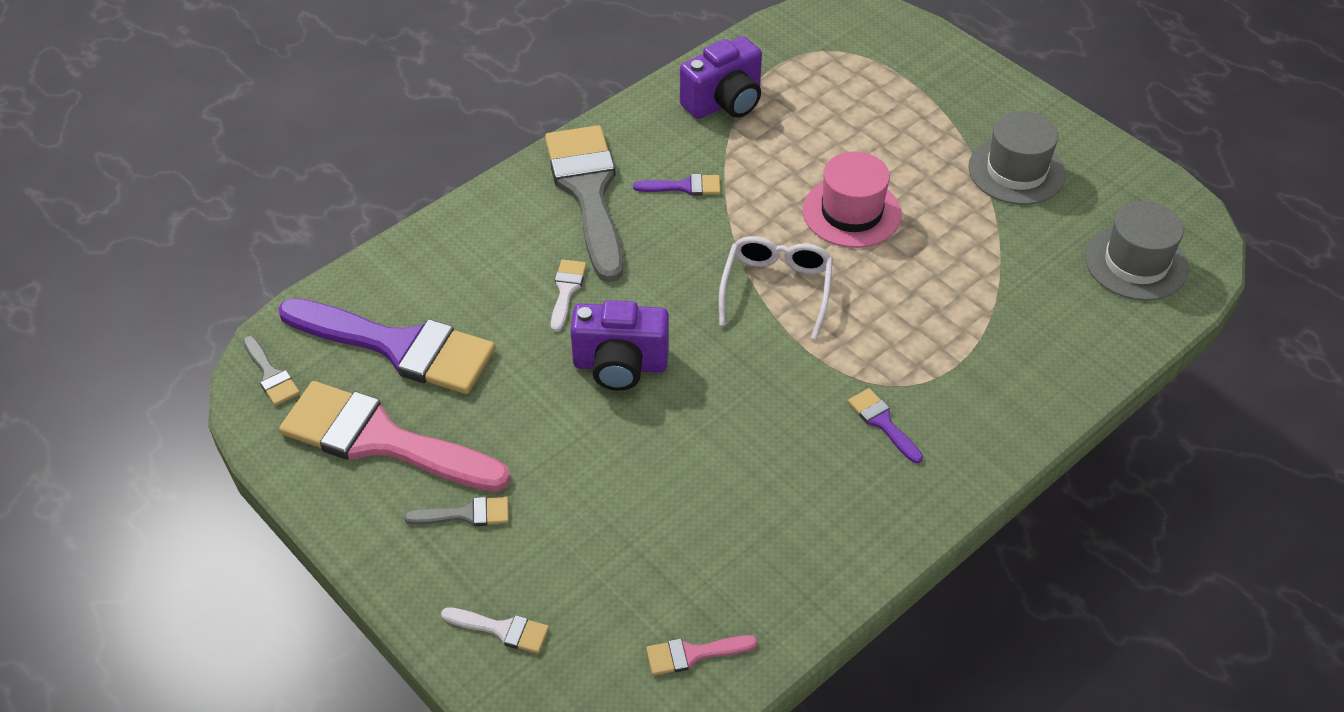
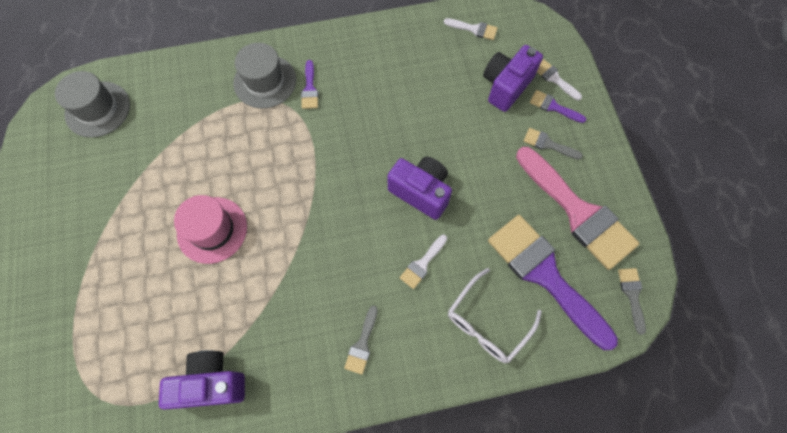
camera: 150 degrees left, 20 degrees up
(579, 575) = (506, 86): none -> purple camera
(588, 192) = (362, 344): grey brush -> grey brush, size x0.42
(684, 186) = (296, 312): purple brush -> purple brush (553, 107)
(693, 654) = (474, 29): pink brush -> white brush
(776, 289) = (300, 197): white glasses -> white glasses (487, 322)
(1016, 171) = (90, 206): grey hat -> grey hat (265, 81)

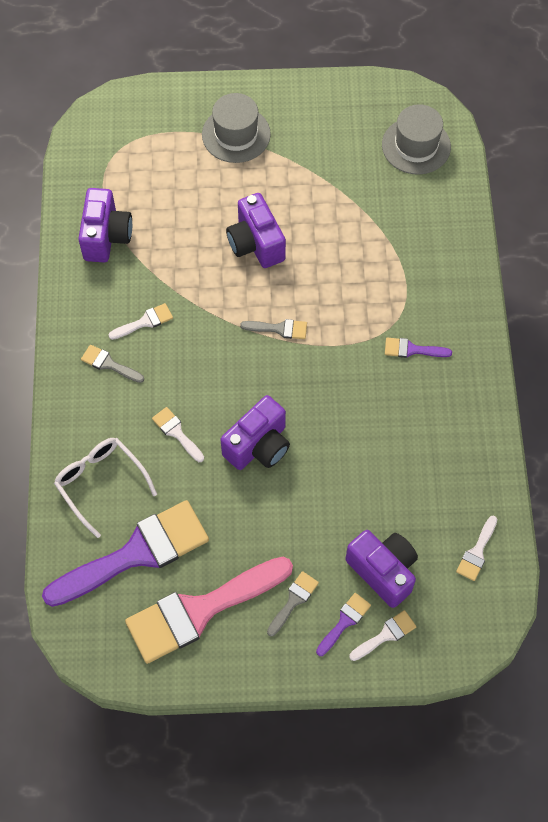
camera: 100 degrees right, 5 degrees down
(212, 230) = (256, 244): pink hat -> purple camera
(265, 81) = (429, 304): grey hat -> grey hat (236, 134)
(310, 318) = (145, 322): none -> white brush
(632, 295) = (93, 640): grey brush -> grey brush (279, 329)

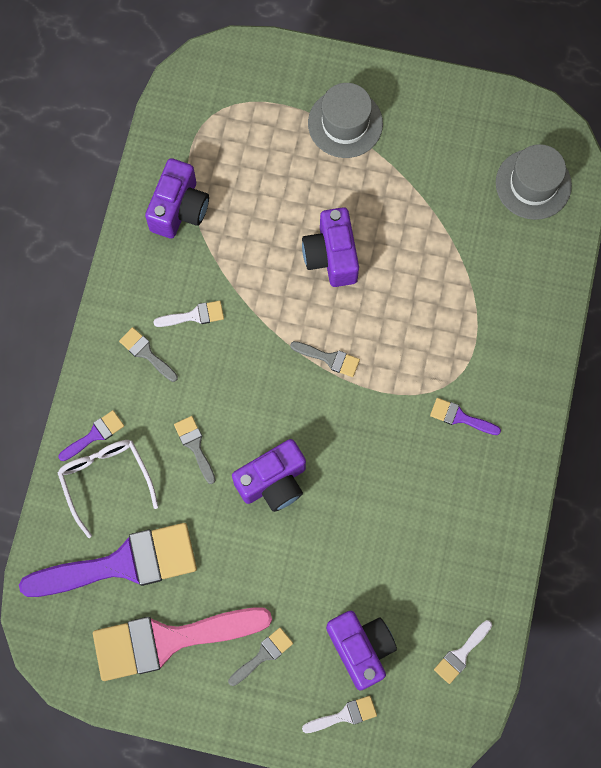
camera: 15 degrees right, 10 degrees up
(176, 432) = (195, 446): white brush -> grey brush
(344, 621) = (307, 690): purple brush -> purple brush (95, 435)

